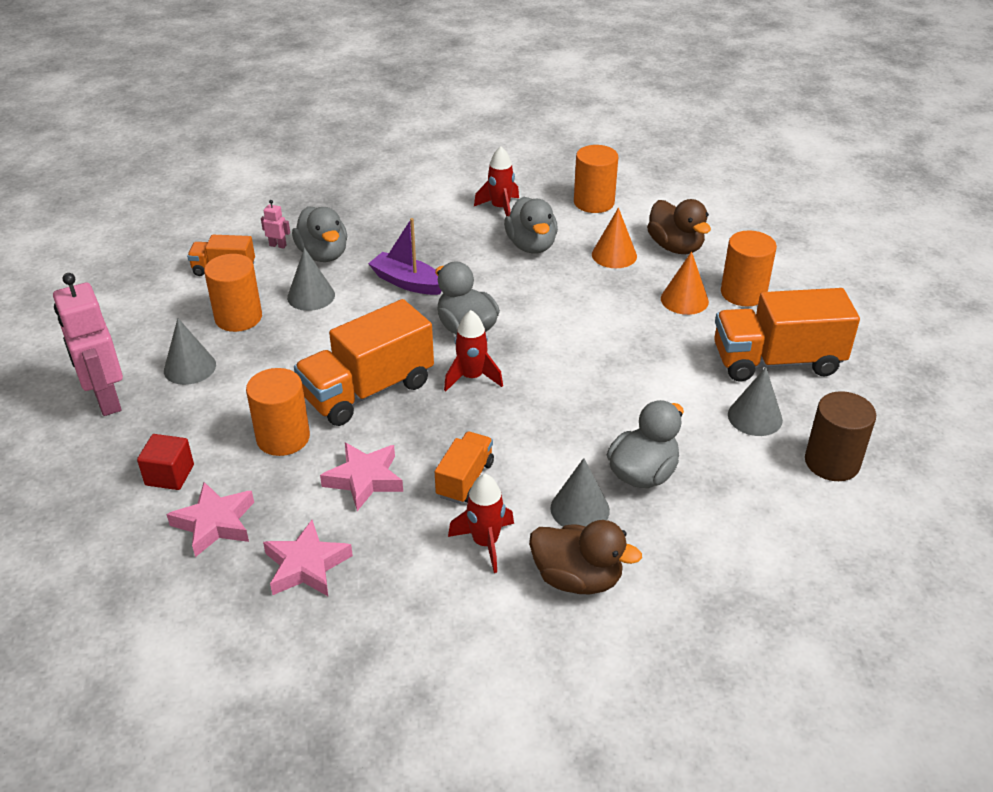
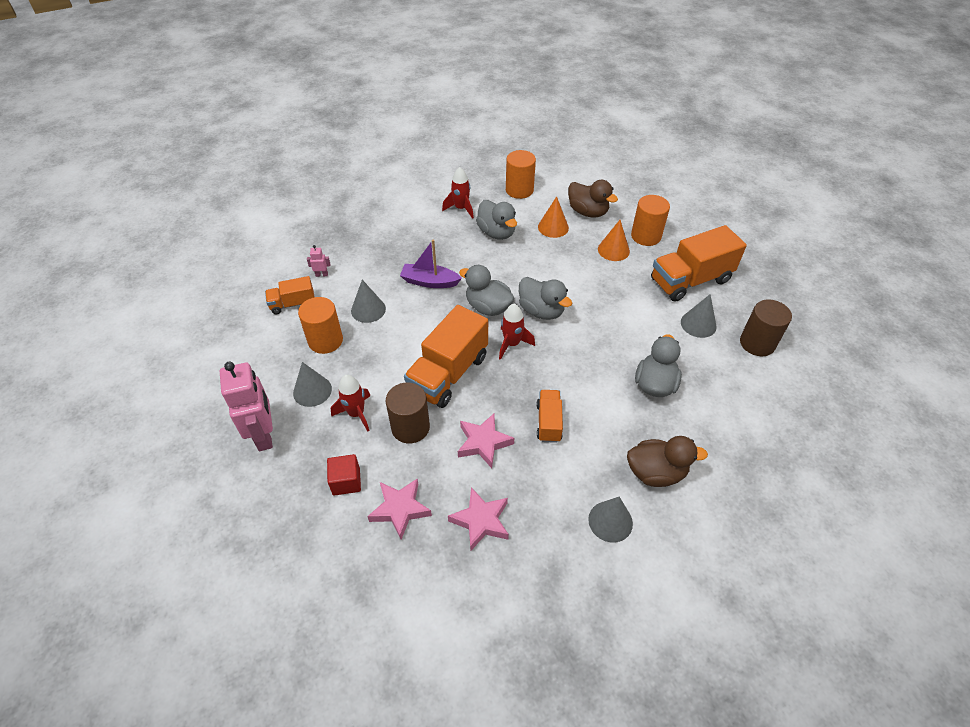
camera: 20 degrees left, 10 degrees up
(106, 400) = (264, 435): pink robot -> pink robot turned 150 degrees counterclockwise
(283, 438) = (410, 427): orange cylinder -> brown cylinder
(323, 254) = (358, 274): grey duck -> grey duck (541, 311)
(485, 543) = (586, 465): red rocket -> red rocket (356, 413)
(580, 509) = (631, 422): grey cone -> grey cone (610, 521)

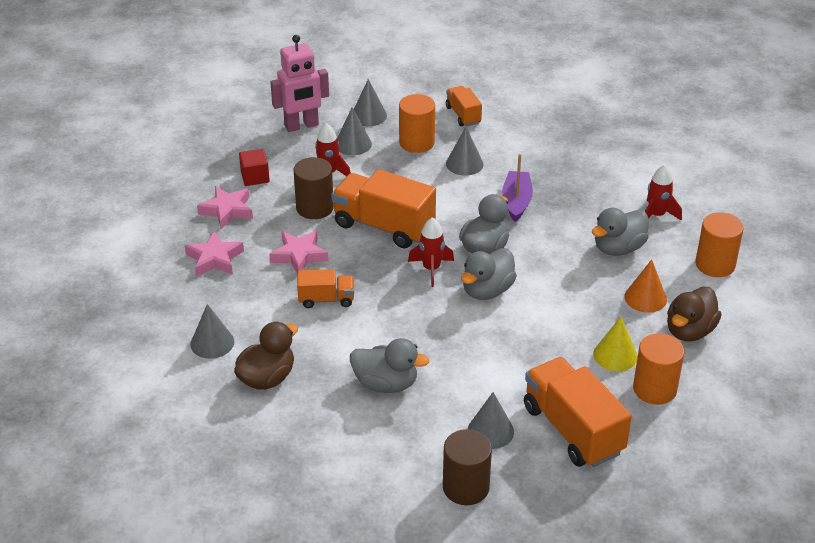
camera: 85 degrees right, 10 degrees down
(267, 375) = (369, 115): none -> grey cone
(322, 274) = (510, 126): pink robot -> none
(613, 250) = (615, 355): orange cone -> yellow cone
(656, 472) = (267, 378): brown duck -> brown duck turned 135 degrees counterclockwise

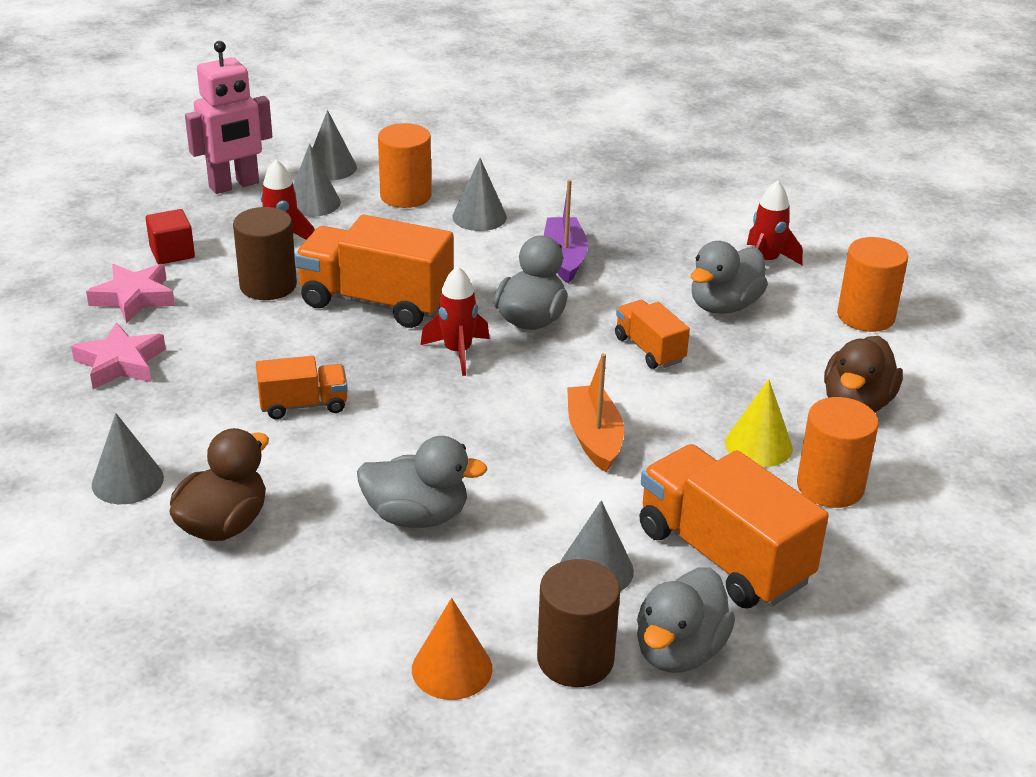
camera: 10 degrees left, 5 degrees down
(299, 255) = (253, 349): pink star -> none
(463, 115) = (465, 159): orange truck -> orange truck (649, 349)
(487, 290) = (547, 374): grey duck -> grey duck (679, 651)
(508, 340) = (594, 438): none -> orange boat
(645, 298) = (780, 366): orange cone -> orange cone (452, 668)

